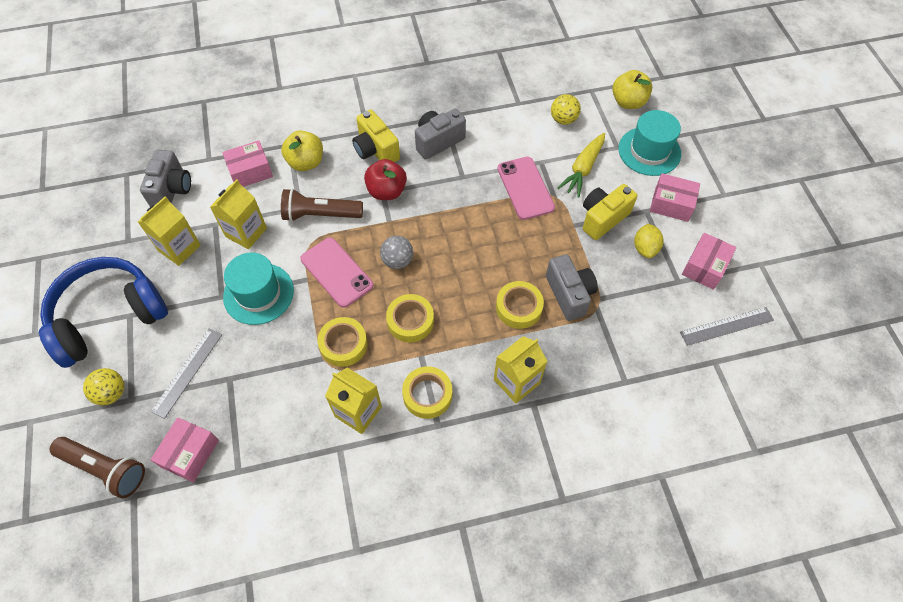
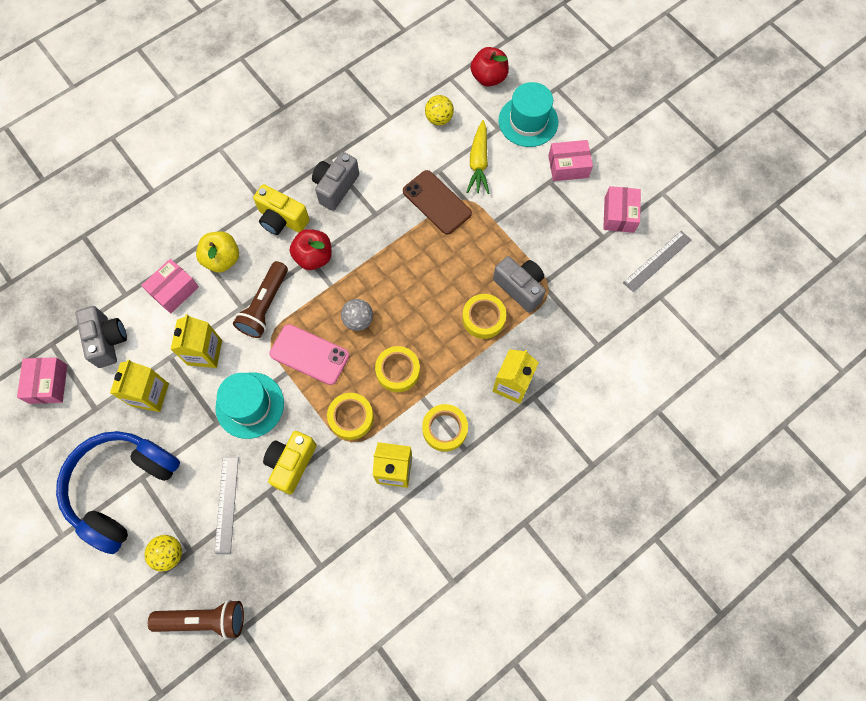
camera: 25 degrees left, 10 degrees up
(190, 453) = (271, 571): pink box -> pink box (48, 384)
(320, 215) = (265, 305): brown flashlight -> brown flashlight turned 45 degrees counterclockwise
(525, 188) = (437, 202): pink phone -> brown phone
(603, 218) = (516, 204): yellow camera -> yellow camera (291, 463)
(628, 102) = (488, 78): yellow apple -> red apple
(645, 248) = (564, 218): yellow lemon -> none

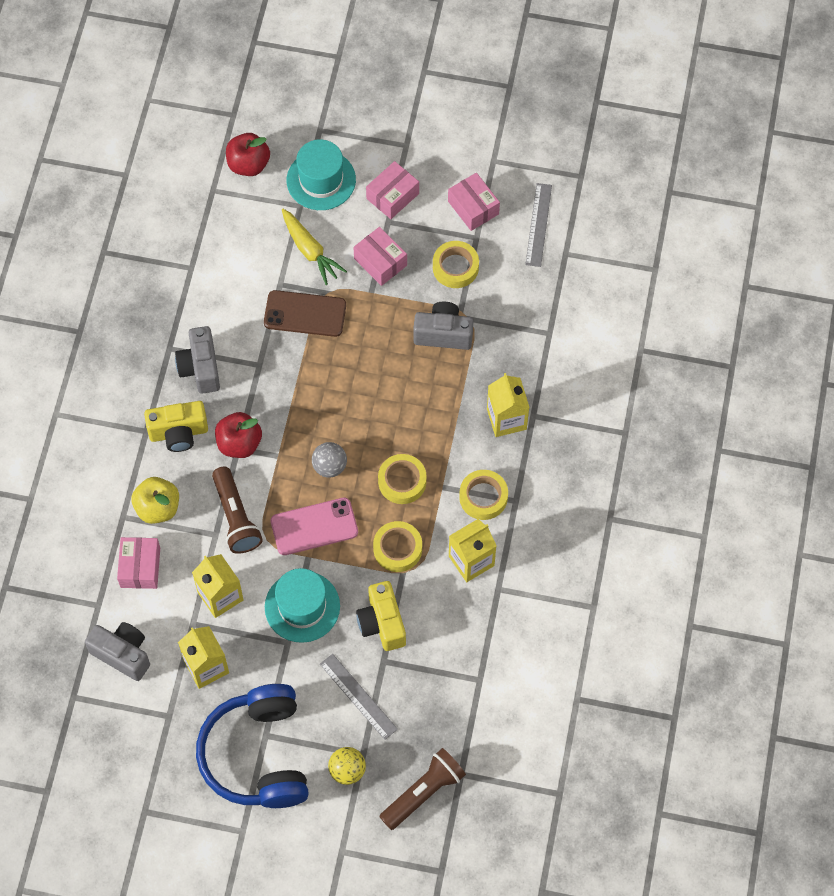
camera: 40 degrees left, 5 degrees down
(48, 384) = (105, 729): pink box -> pink box (380, 262)
(439, 119) = (237, 236): yellow ball -> none
(483, 318) = (435, 383): yellow tape -> yellow tape (455, 267)

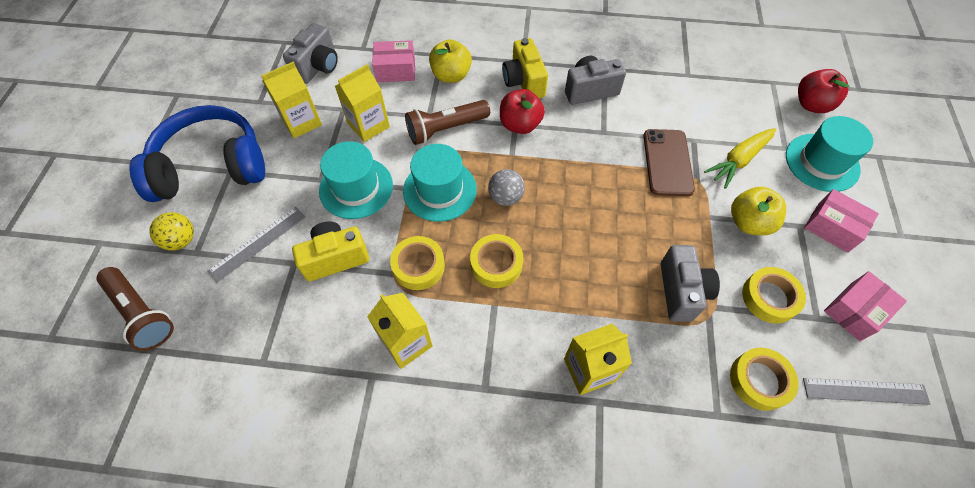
camera: 85 degrees right, 5 degrees down
(314, 527) = (439, 190): pink phone -> turquoise hat
(380, 262) = (749, 222): pink box -> yellow apple
(483, 497) = (485, 350): yellow tape -> yellow tape (759, 380)

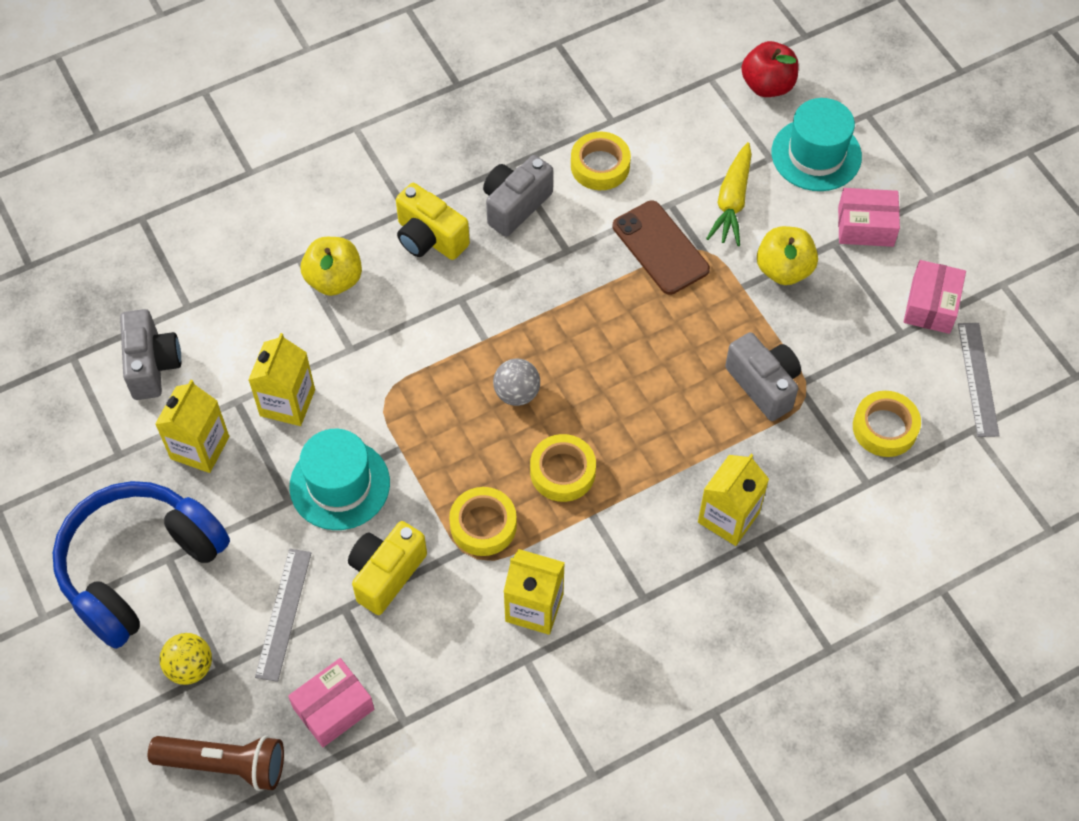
camera: 35 degrees left, 0 degrees up
(396, 70) = (258, 311): pink box -> pink box (333, 708)
(439, 190) = (437, 429): turquoise hat -> none
(446, 129) = (385, 352): brown flashlight -> none
(520, 125) = (467, 296): red apple -> none
(769, 298) = (848, 340): yellow tape -> yellow tape (600, 166)
(865, 391) = (978, 379): grey ruler -> grey ruler turned 60 degrees counterclockwise

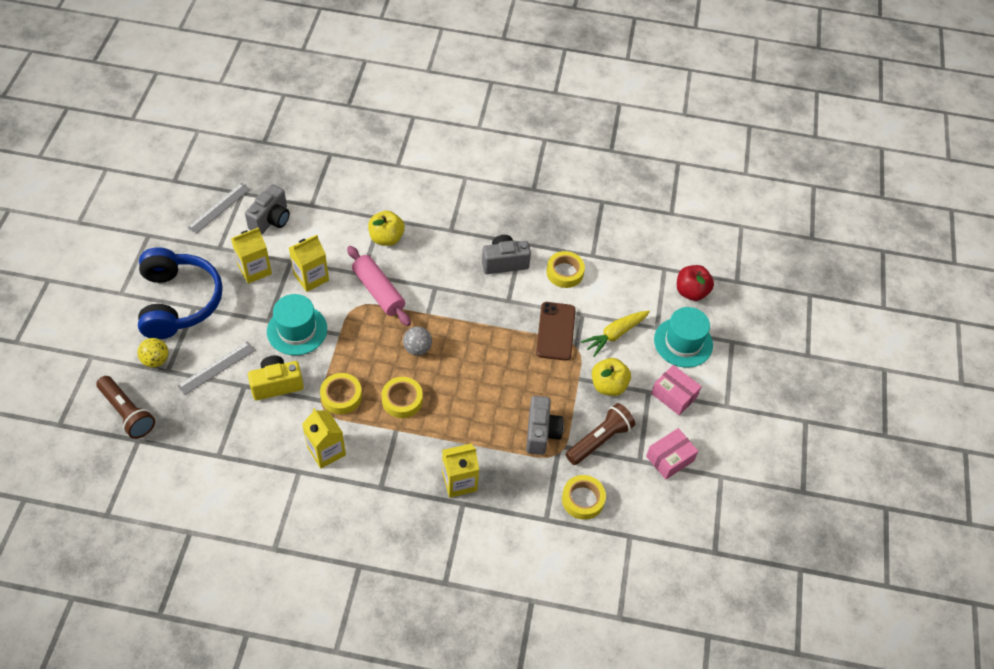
camera: 35 degrees right, 5 degrees down
(139, 567) = (179, 302): blue headphones -> blue headphones turned 90 degrees clockwise
(333, 708) = (195, 425): pink box -> none
(394, 356) = (378, 291): none -> pink rolling pin
(429, 238) = (448, 250): yellow camera -> none
(836, 343) = (599, 440): none -> brown flashlight
(978, 379) = (658, 513): grey ruler -> grey ruler (219, 208)

